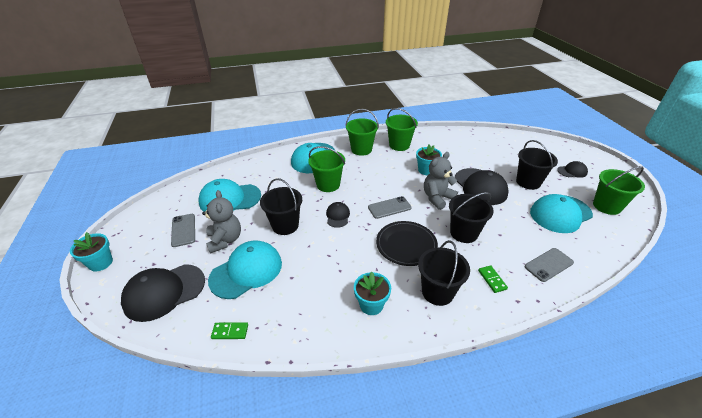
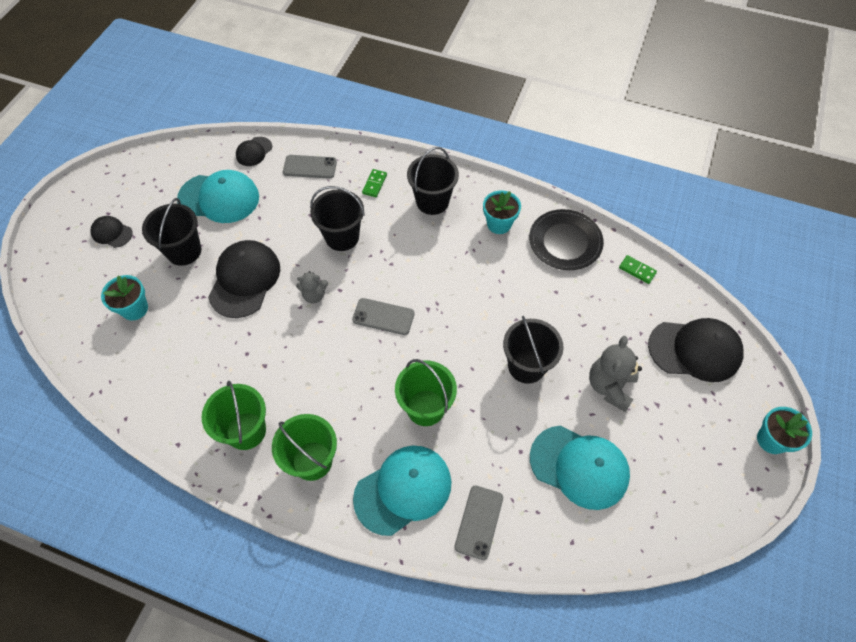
camera: 145 degrees left, 20 degrees up
(183, 230) = (660, 438): grey phone -> grey phone (479, 522)
(246, 271) = (599, 326): turquoise cap -> none
(338, 216) = (454, 342): black cap -> black cap (254, 151)
(406, 245) = (413, 259): black plate -> black plate (565, 242)
(426, 170) = (272, 349): turquoise flower pot -> turquoise flower pot (134, 309)
(437, 198) = (314, 295): grey teddy bear -> grey teddy bear, size x0.60
(606, 206) = (162, 177): green bucket -> none

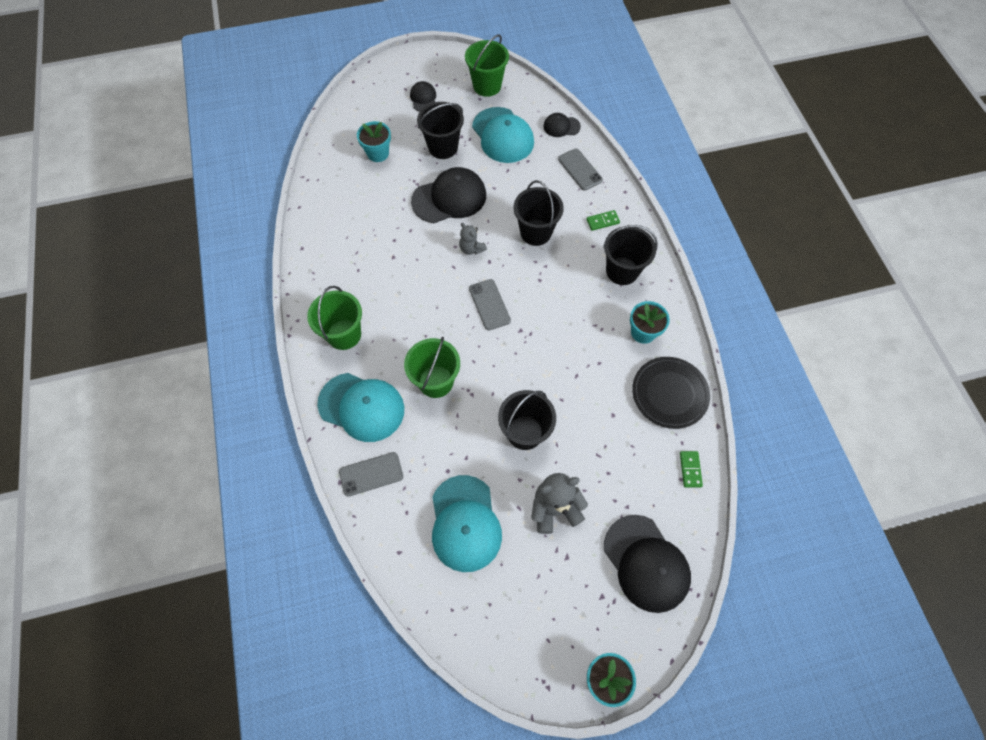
camera: 55 degrees right, 5 degrees up
(246, 431) = (338, 280): green bucket -> green bucket (487, 86)

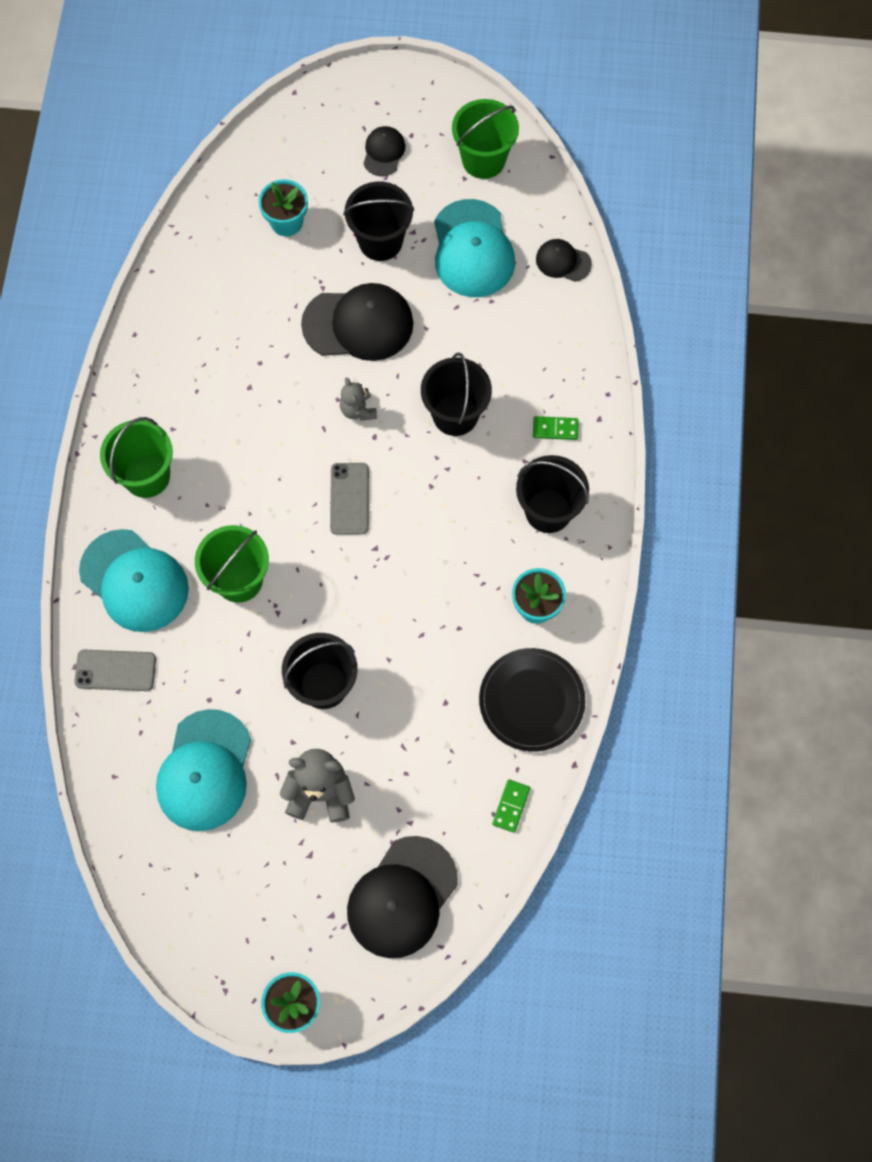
camera: 20 degrees right, 5 degrees up
(580, 169) = (559, 339): grey phone -> none
(646, 563) = (402, 897): black cap -> black cap turned 45 degrees clockwise

